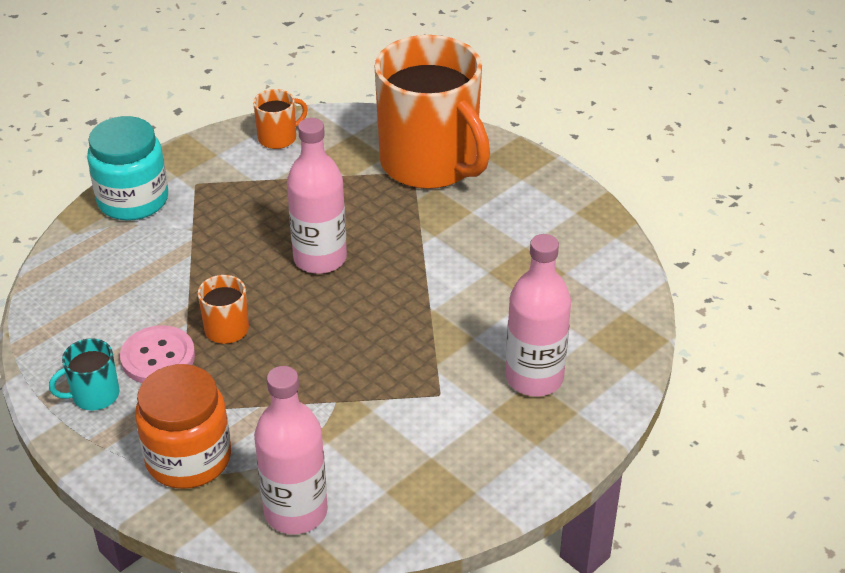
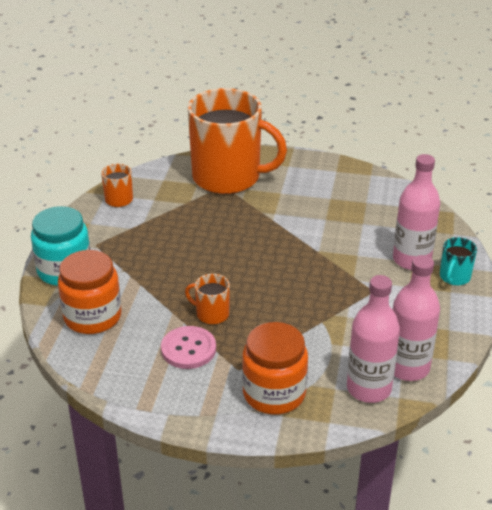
camera: 35 degrees left, 5 degrees down
(94, 395) = (173, 389): turquoise mug -> turquoise mug (454, 277)
(104, 269) = (92, 317): none -> orange jar
(320, 258) = (223, 252): pink bottle -> pink bottle (407, 367)

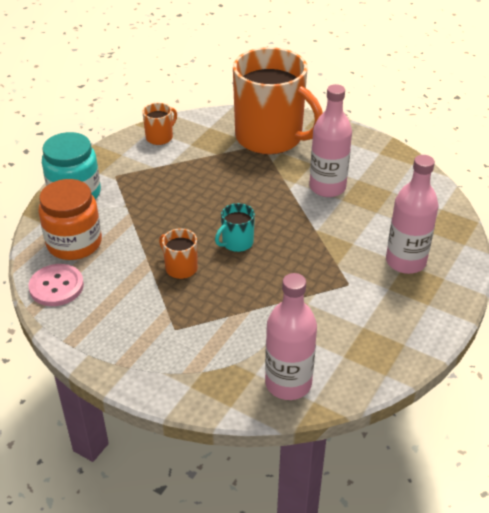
camera: 20 degrees right, 5 degrees up
(188, 349) = (140, 296): pink button -> pink button (56, 286)
(274, 393) = (194, 362): orange jar -> none
(407, 367) = (339, 372): pink bottle -> pink bottle (327, 187)
(454, 277) = (440, 290): turquoise mug -> turquoise mug (237, 243)

